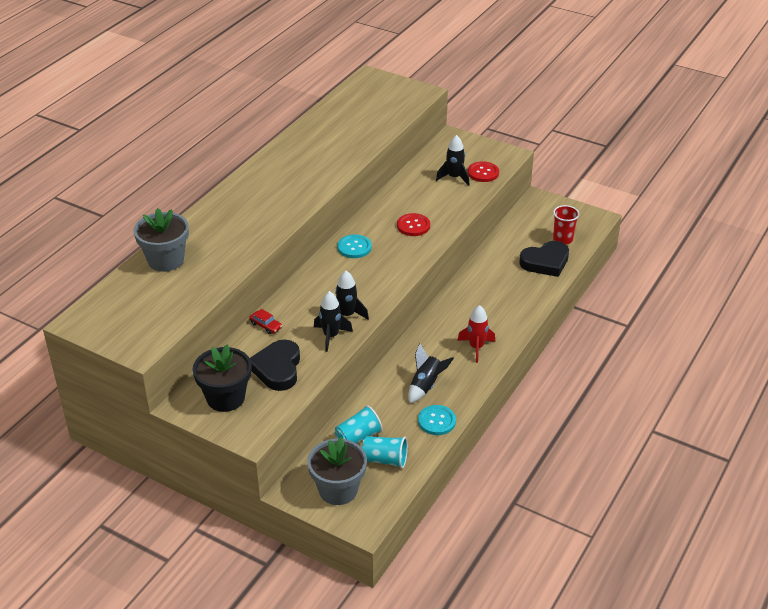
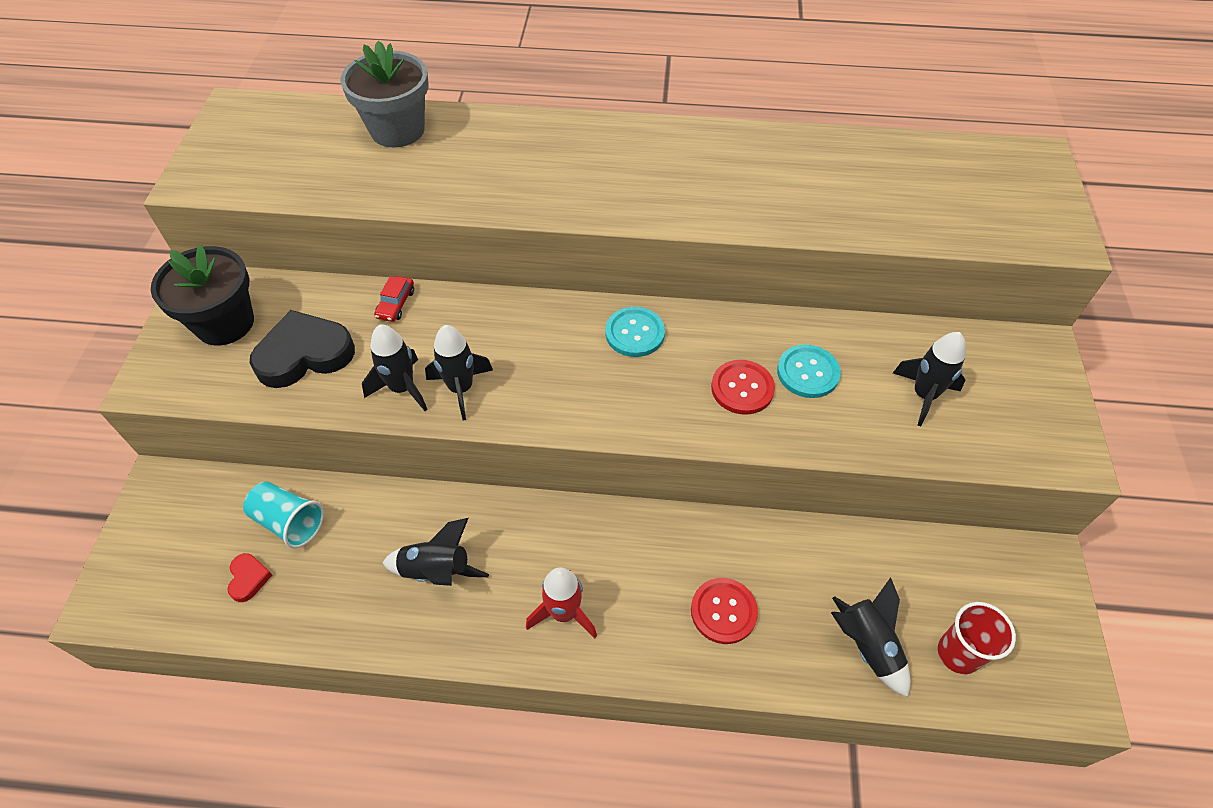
camera: 65 degrees right, 15 degrees up
(338, 490) = (171, 541): grey flower pot -> none
(385, 460) = (248, 578): turquoise cup -> red heart
(436, 421) = (358, 620): turquoise button -> turquoise button (807, 372)
(483, 173) = (975, 434): red button -> red button (723, 611)
(545, 262) = (867, 646): black heart -> black rocket

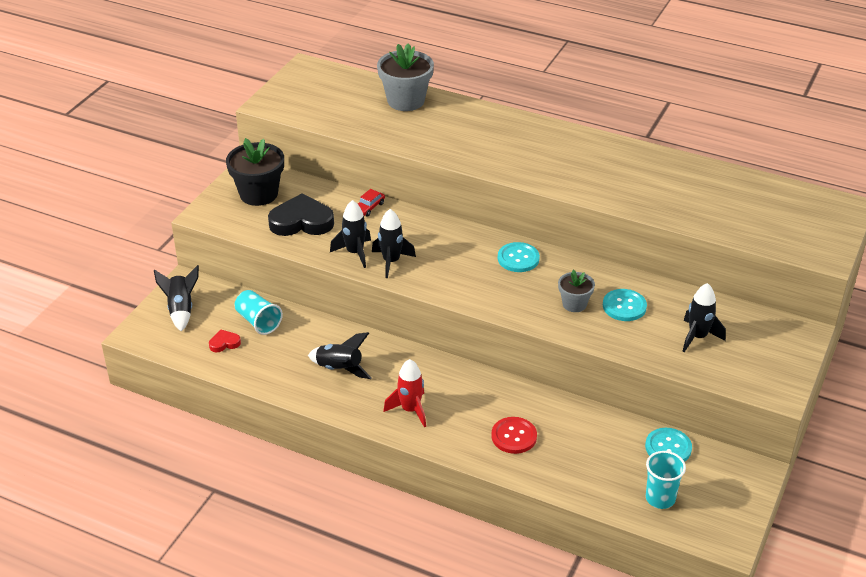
camera: 20 degrees right, 15 degrees down
(248, 578) = (224, 343): red heart -> red heart turned 120 degrees counterclockwise
(742, 388) = (574, 304): red button -> grey flower pot
(867, 646) = (600, 478): black rocket -> black rocket (181, 310)
(925, 560) = (668, 447): none -> turquoise button
(958, 653) = (660, 498): red cup -> turquoise cup

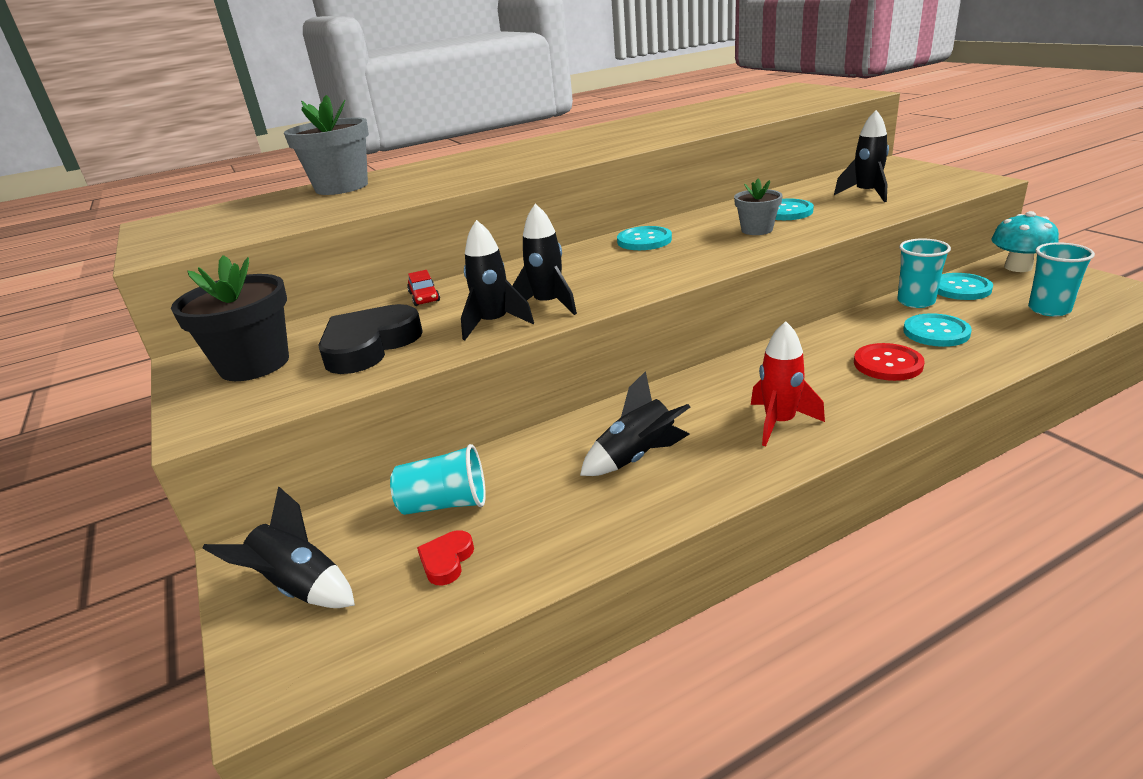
camera: 50 degrees left, 10 degrees down
(578, 449) = (936, 332): none -> turquoise button
(625, 429) = (916, 301): none -> turquoise cup
(738, 472) = (1018, 267): none -> turquoise mushroom

